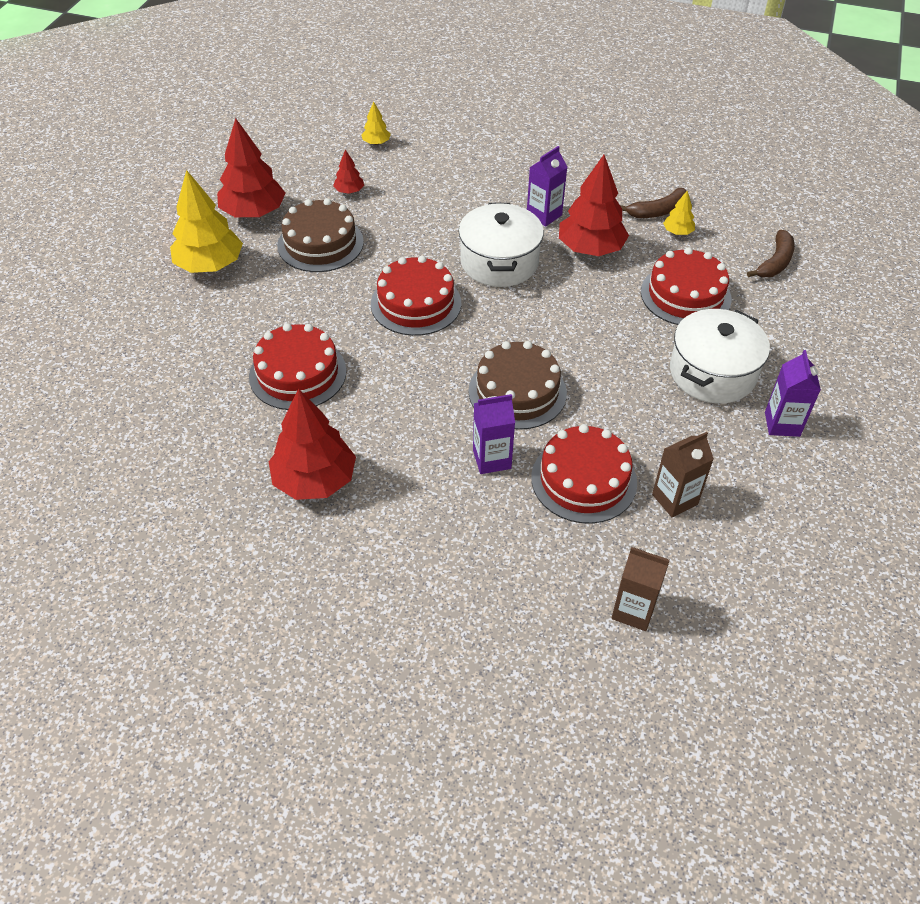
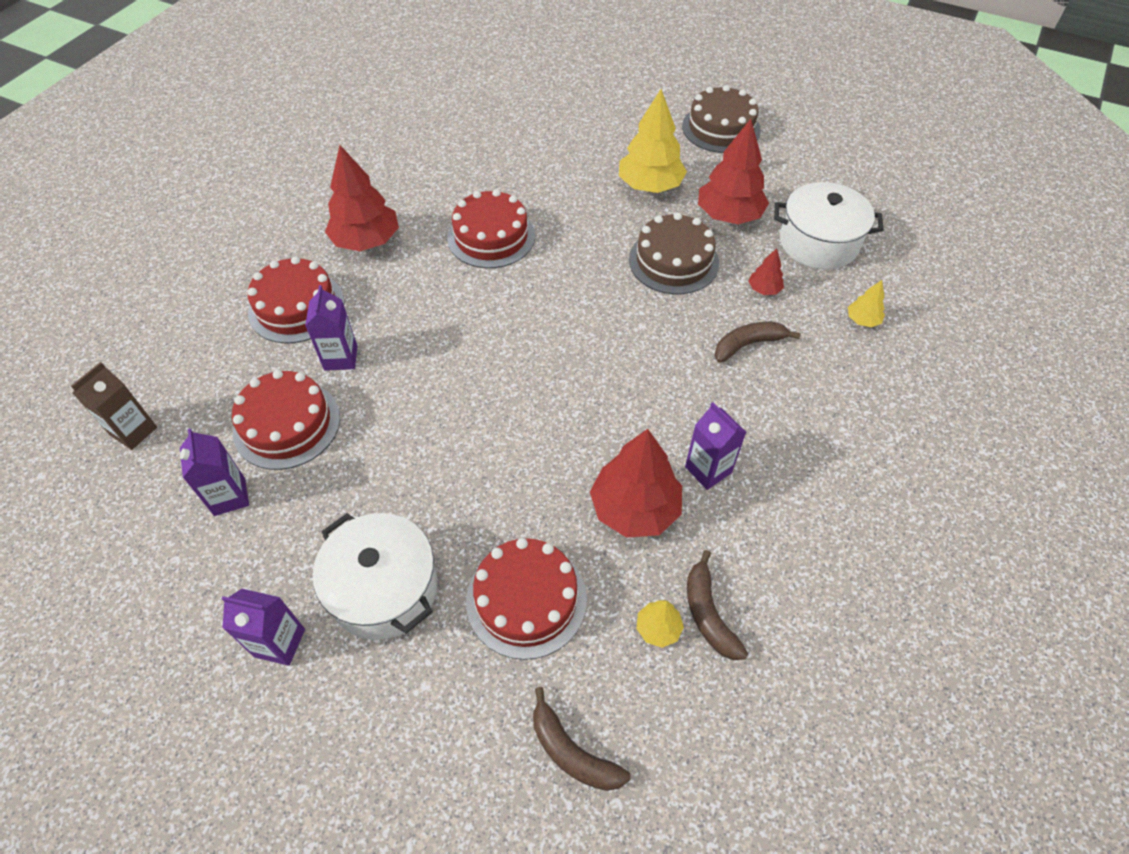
camera: 100 degrees right, 5 degrees up
(415, 199) = (748, 344): none -> brown banana
(416, 303) = (567, 326): red cake -> red cake (296, 307)
(499, 262) = (622, 408): white pot -> white pot (818, 243)
(517, 392) = (417, 391): brown cake -> brown cake (721, 128)
(674, 499) = (229, 496): brown carton -> purple carton

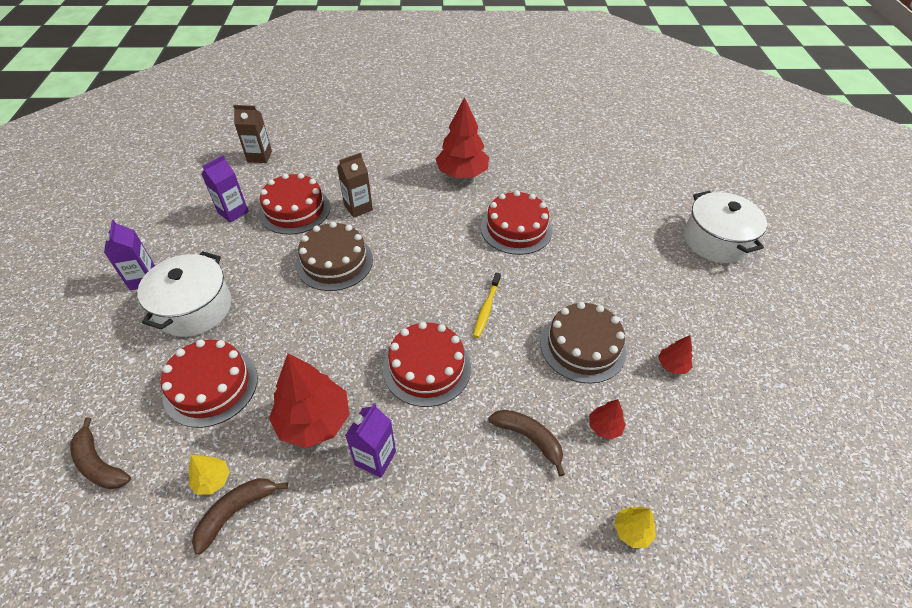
camera: 60 degrees right, 5 degrees down
(296, 307) = (385, 171): red cake -> red cake (427, 367)
(341, 358) = (358, 208): purple carton -> brown carton
(572, 752) = (99, 464): brown banana -> brown banana turned 60 degrees counterclockwise
(582, 308) = (486, 308): none -> yellow toothbrush
(650, 186) = (655, 296): yellow tree -> none
(721, 128) = (778, 317): brown cake -> brown cake (334, 262)
(729, 215) = (672, 365): red tree -> red tree, size x0.47
(818, 243) = (704, 453): white pot -> white pot (716, 240)

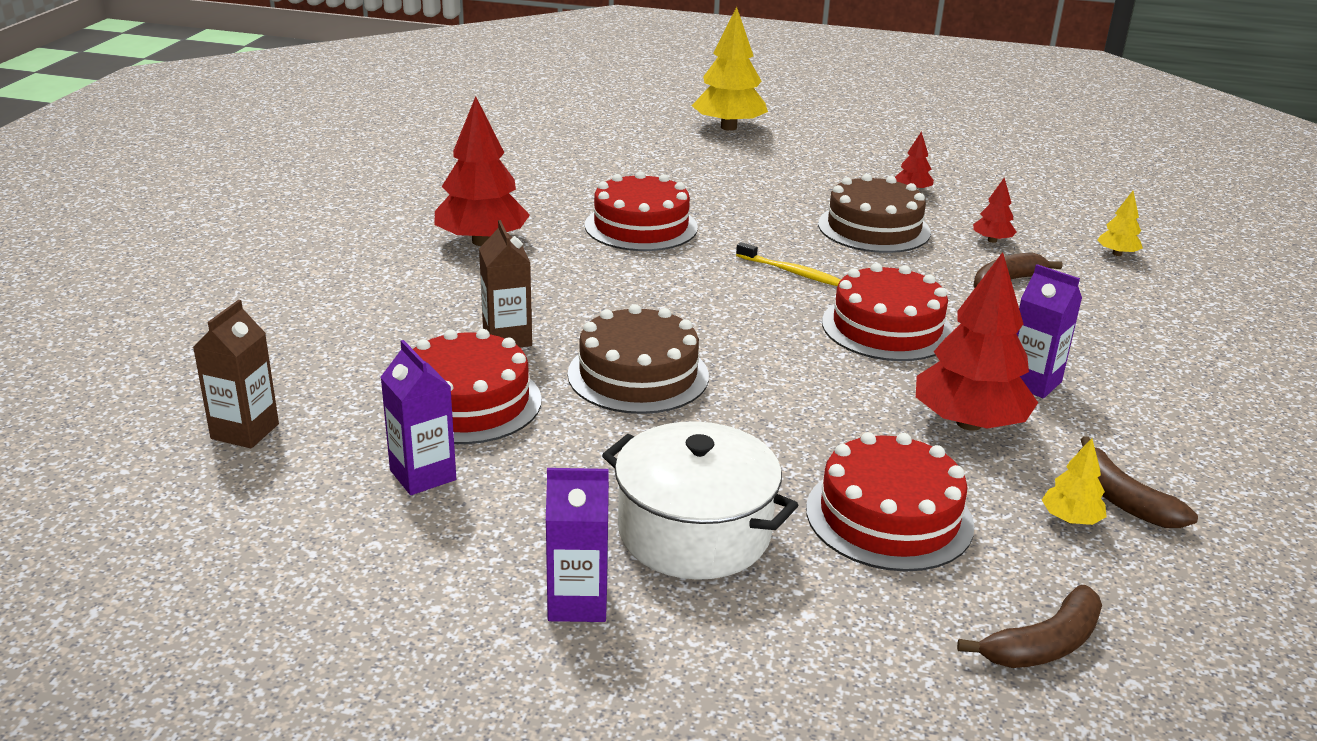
camera: 75 degrees left, 20 degrees down
(716, 240) = (729, 127): white pot -> yellow tree

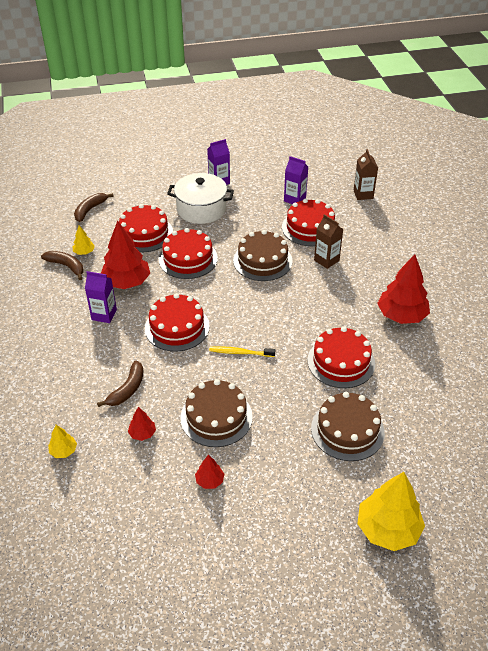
camera: 155 degrees right, 15 degrees up
(701, 180) = (347, 430): none -> brown cake
(803, 426) = (188, 259): none -> red cake

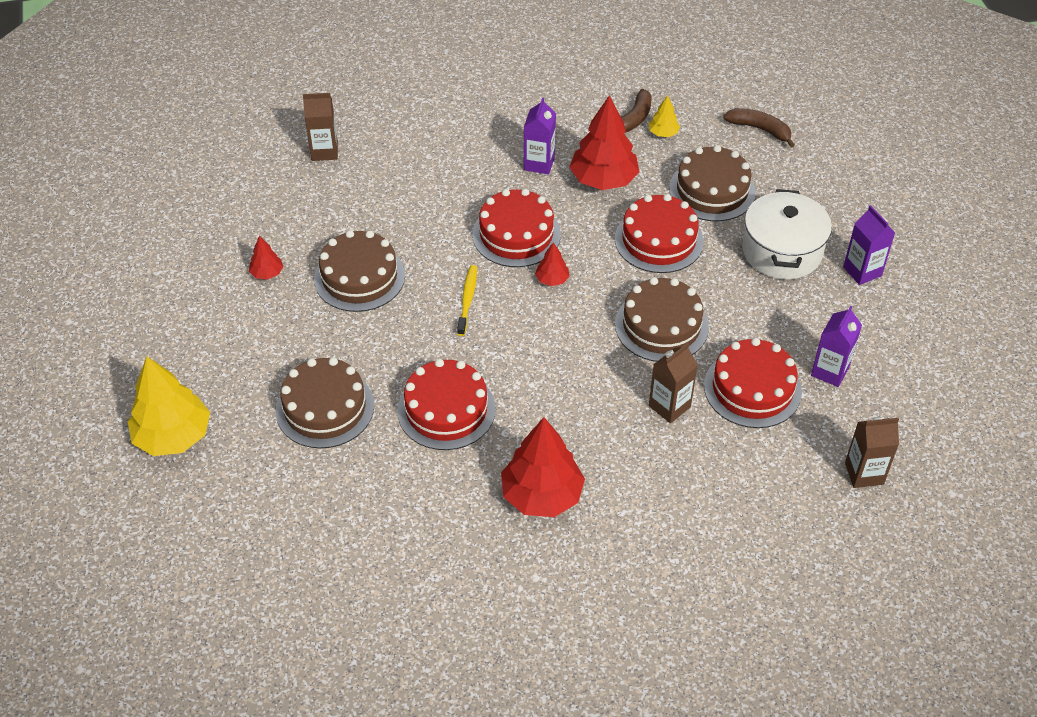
camera: 90 degrees right, 5 degrees up
(63, 451) = (324, 151): yellow tree -> brown carton
(127, 389) = (410, 195): brown banana -> none
(142, 433) = (341, 213): red tree -> red tree (552, 279)
(144, 233) = (712, 190): red cake -> brown cake

